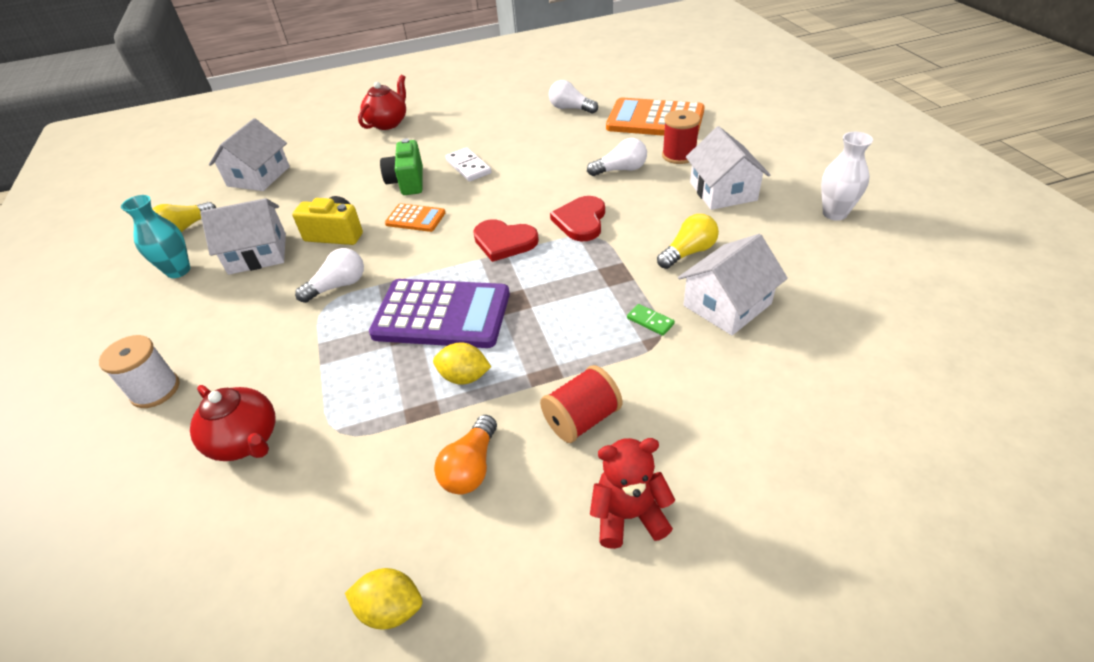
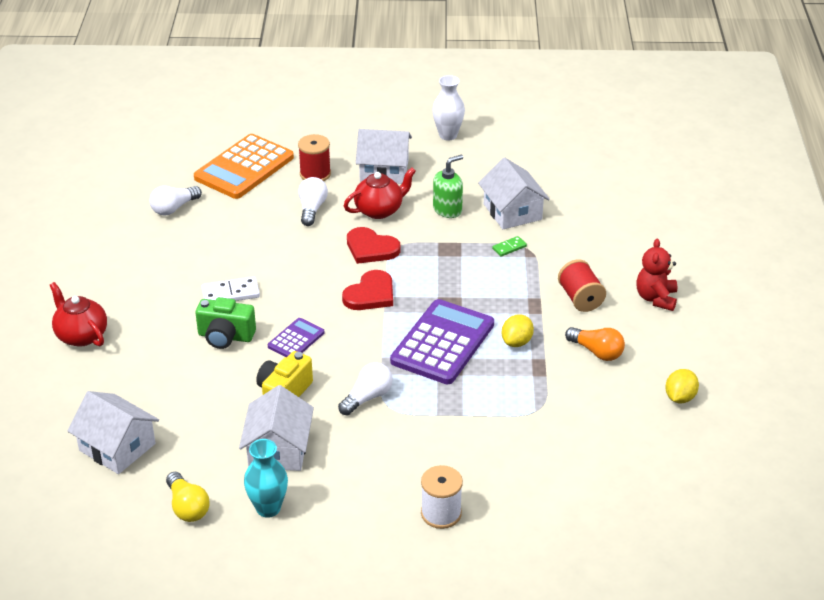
camera: 75 degrees left, 5 degrees down
(246, 441) = (524, 457): red teapot -> red teapot (379, 210)
(338, 286) = (367, 397): white light bulb -> white light bulb turned 60 degrees clockwise
(415, 218) = (296, 339): orange calculator -> purple calculator
(688, 252) = (447, 210): yellow light bulb -> green soap dispenser

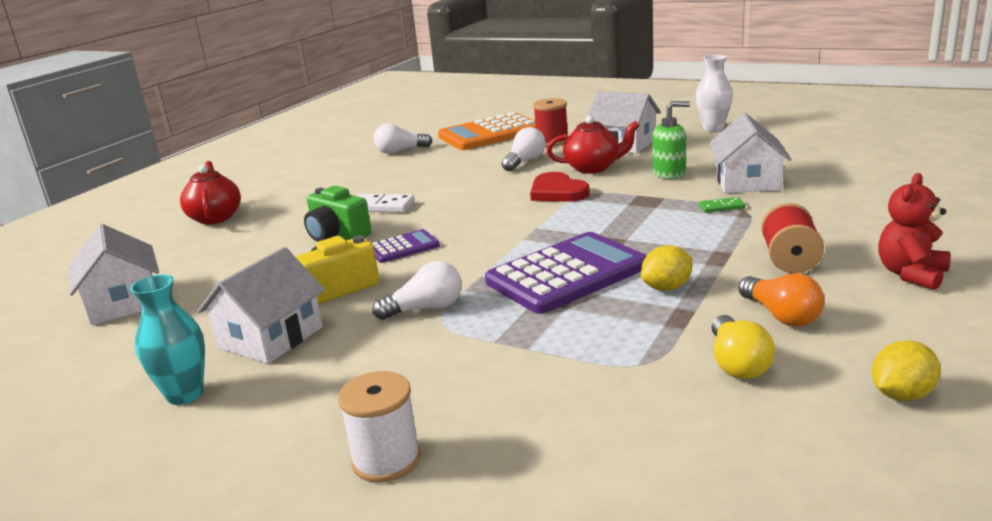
camera: 30 degrees right, 15 degrees down
(187, 507) = (108, 371): yellow light bulb -> yellow light bulb (737, 364)
(370, 294) = (522, 224): red heart -> none

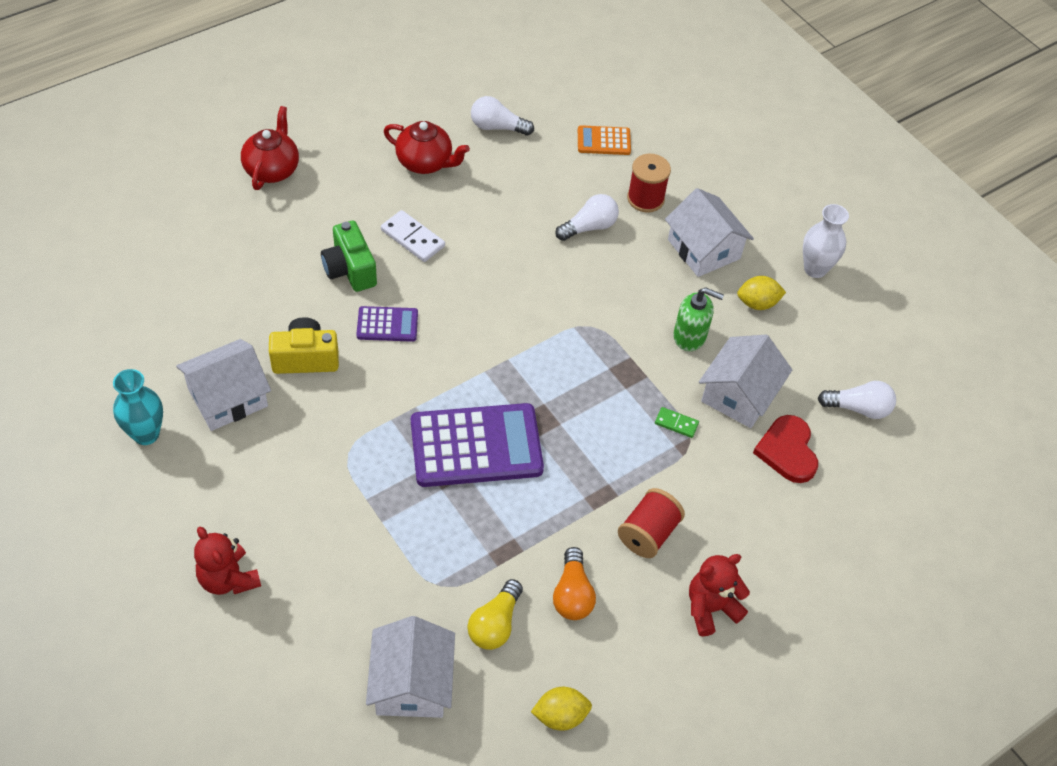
camera: 20 degrees right, 30 degrees up
(124, 302) = (150, 279): white house -> white house (411, 683)
(386, 460) = (228, 578): white spool -> red teddy bear
(425, 308) = (348, 427): white light bulb -> white light bulb (858, 408)
(490, 134) = (604, 141): orange calculator -> orange calculator, size x0.50
(557, 192) = (571, 307): red heart -> red heart (787, 451)
(593, 168) = (636, 281): red teapot -> red teapot (425, 163)
(667, 288) = (529, 511): yellow lemon -> yellow lemon (757, 303)

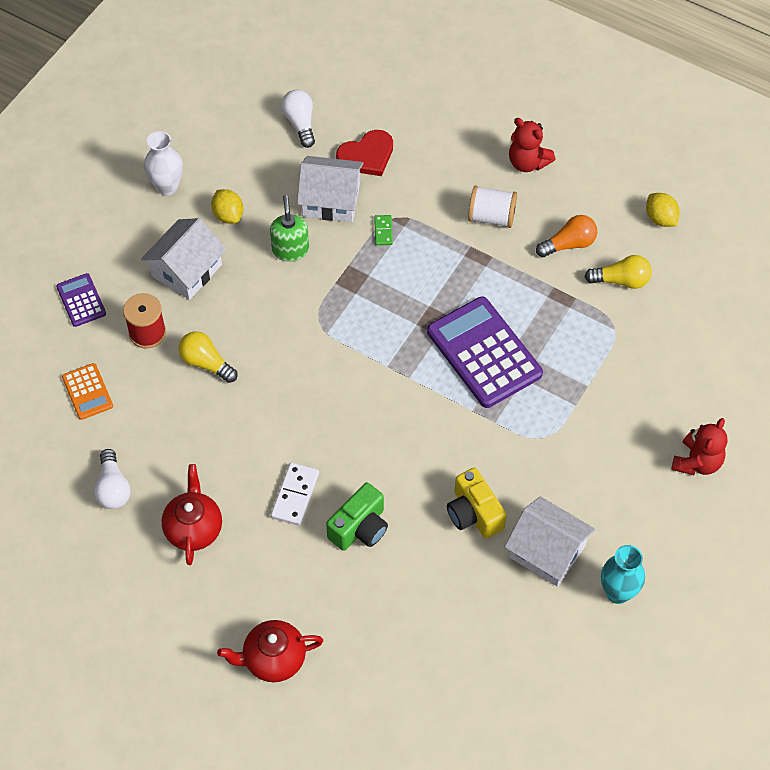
camera: 110 degrees left, 5 degrees up
(387, 324) = (403, 469): purple calculator -> purple calculator (81, 300)
(411, 683) = (695, 311): white house -> none
(589, 227) = (206, 363): white light bulb -> yellow light bulb
(648, 534) = (491, 217): red spool -> white spool

